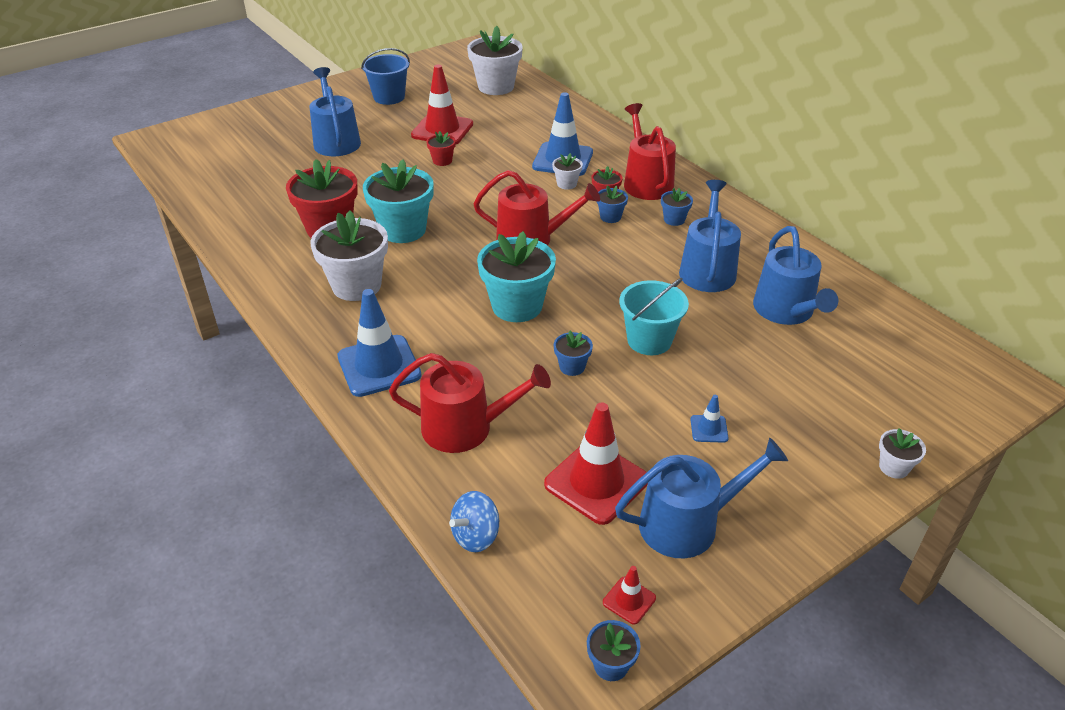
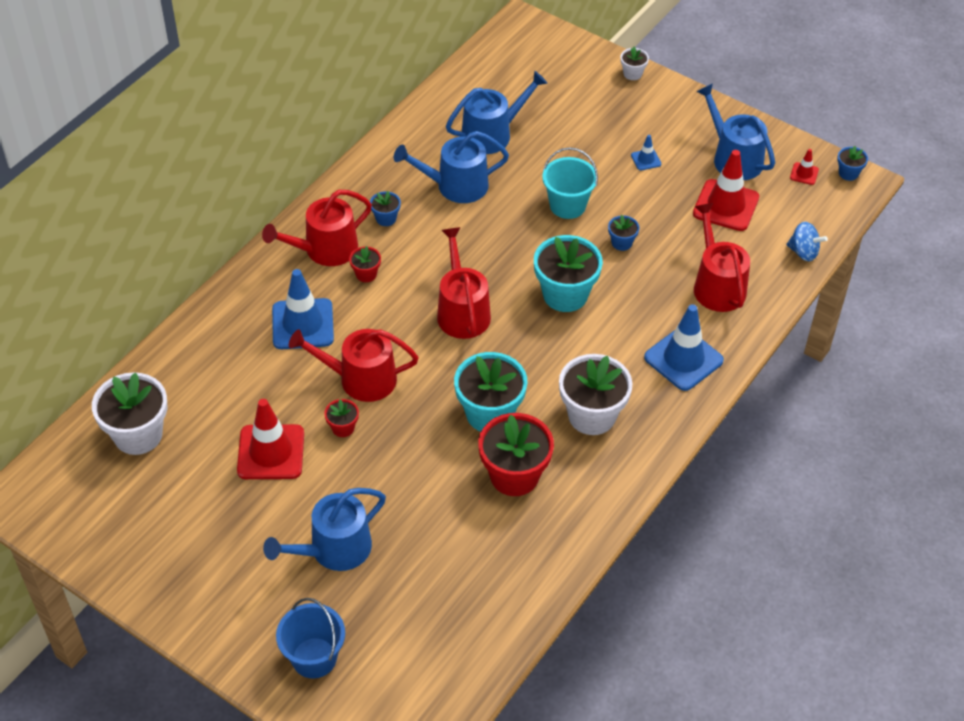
camera: 110 degrees left, 10 degrees up
(389, 97) = (200, 540): blue bucket -> blue bucket (314, 658)
(486, 176) = (360, 379): none -> red watering can
(566, 184) = (351, 309): white flower pot -> none
(610, 217) = (400, 263): blue flower pot -> none

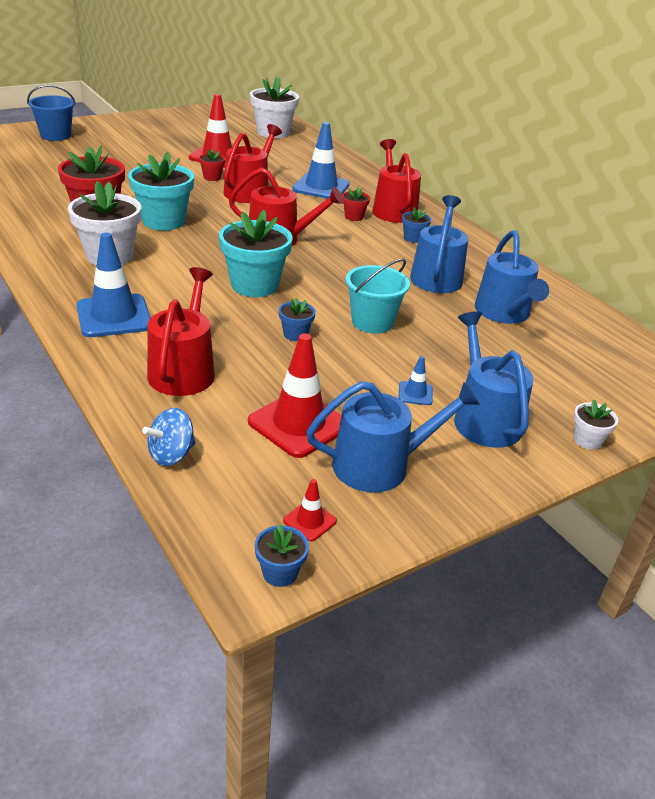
camera: 110 degrees right, 15 degrees down
(334, 549) = (120, 155): blue watering can -> blue watering can (484, 418)
(717, 285) = (183, 370): red watering can -> red watering can turned 90 degrees counterclockwise

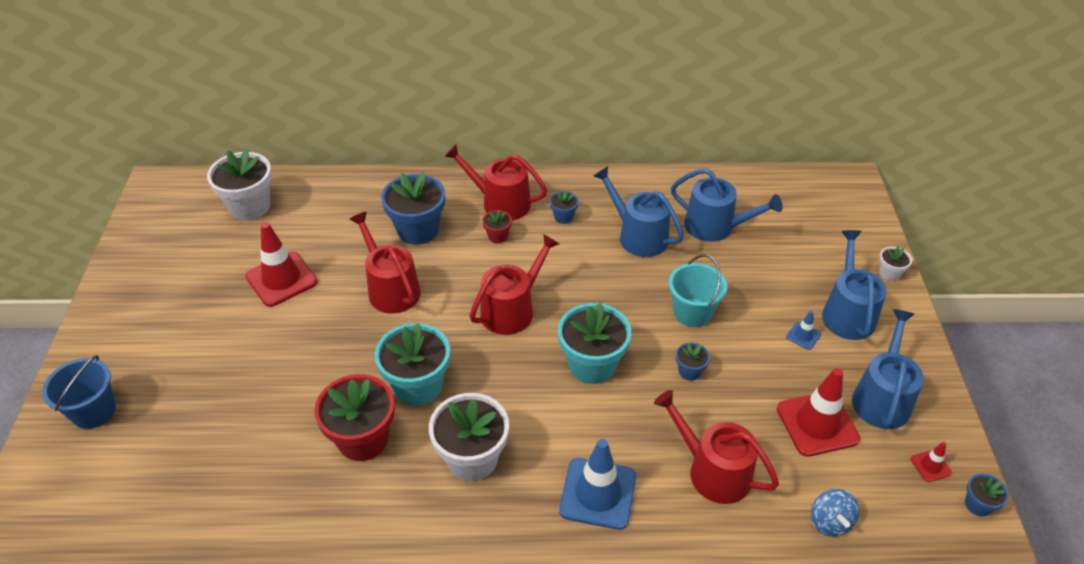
camera: 55 degrees left, 10 degrees up
(212, 177) = (334, 305): red flower pot -> none
(321, 187) = (418, 230): blue traffic cone -> blue flower pot
(484, 418) = (847, 313): blue watering can -> blue watering can turned 75 degrees clockwise

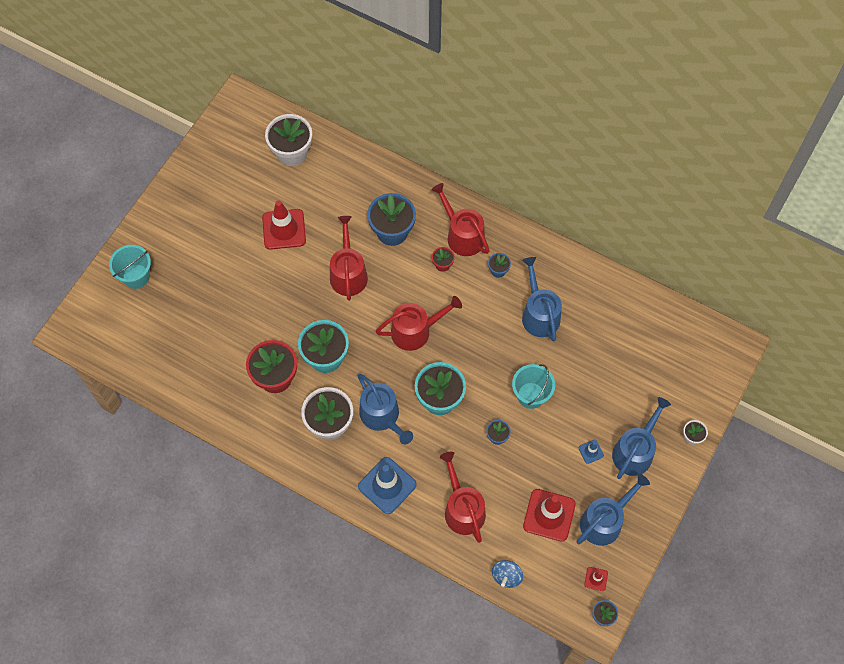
camera: 30 degrees right, 20 degrees up
(94, 411) = (136, 276): blue bucket -> turquoise bucket
(715, 227) = (599, 334): blue watering can -> blue watering can (382, 416)

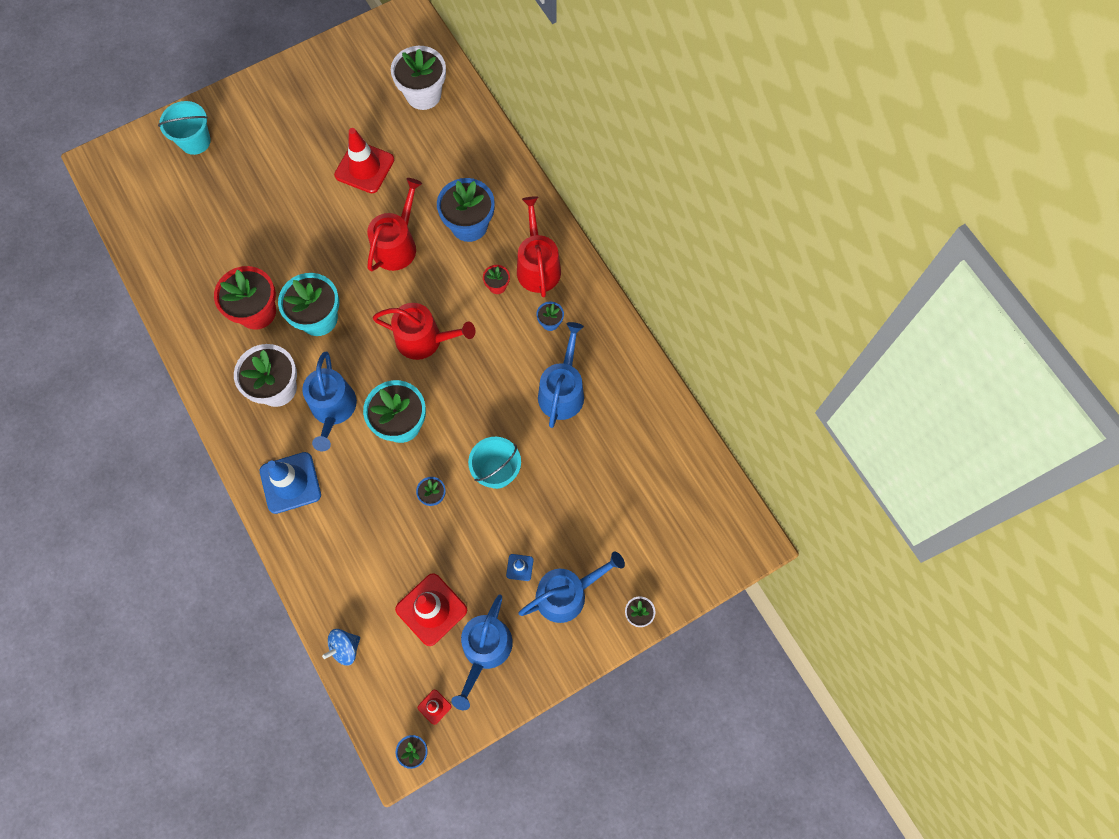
camera: 30 degrees right, 5 degrees up
(462, 509) = (348, 551): red watering can -> none
(604, 521) = (485, 650): blue watering can -> blue watering can turned 120 degrees clockwise

